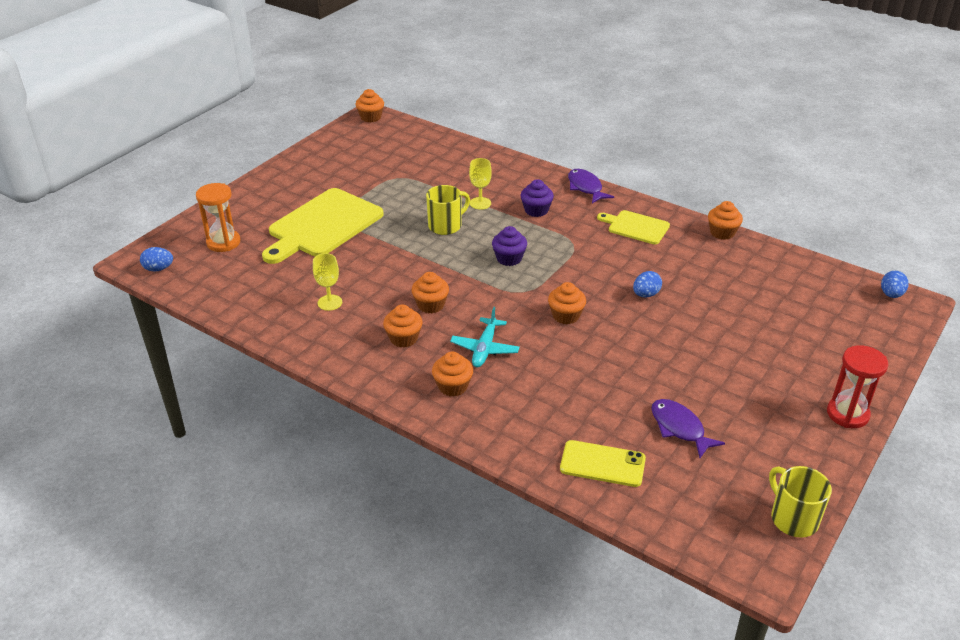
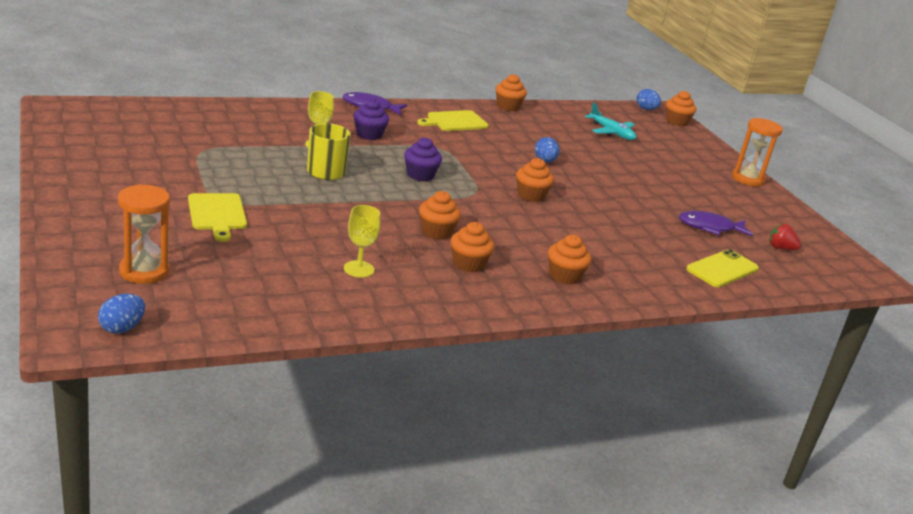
camera: 60 degrees left, 10 degrees down
(323, 225) = (217, 214): yellow cutting board -> yellow cutting board, size x0.54
(371, 117) = (63, 108): orange cupcake -> orange cupcake (676, 121)
(485, 349) = (531, 241): turquoise plane -> turquoise plane (611, 132)
(713, 487) = (780, 248): none -> red strawberry
(793, 518) = (830, 242): yellow mug -> none
(847, 414) = (747, 179): red hourglass -> orange hourglass

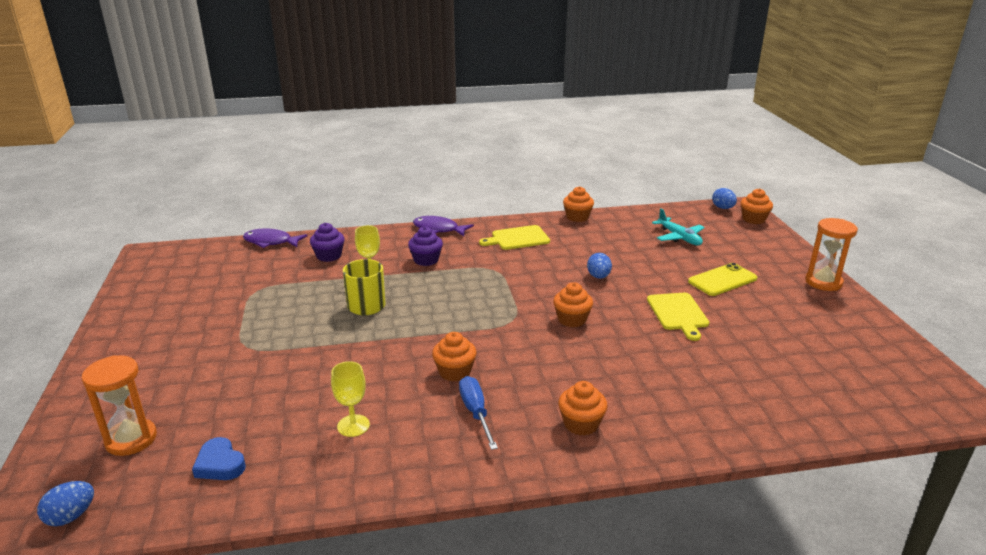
camera: 15 degrees right, 0 degrees up
(217, 214) = (237, 363): yellow cutting board -> yellow cutting board (678, 313)
(245, 293) = (220, 464): none -> blue heart
(420, 175) = (461, 303): purple cupcake -> purple cupcake (329, 256)
(468, 264) = (476, 413): orange cupcake -> blue screwdriver
(710, 227) = (768, 348): purple fish -> purple fish (271, 242)
(722, 269) = (773, 405): yellow phone -> yellow phone (722, 280)
(780, 248) = (851, 372): red strawberry -> none

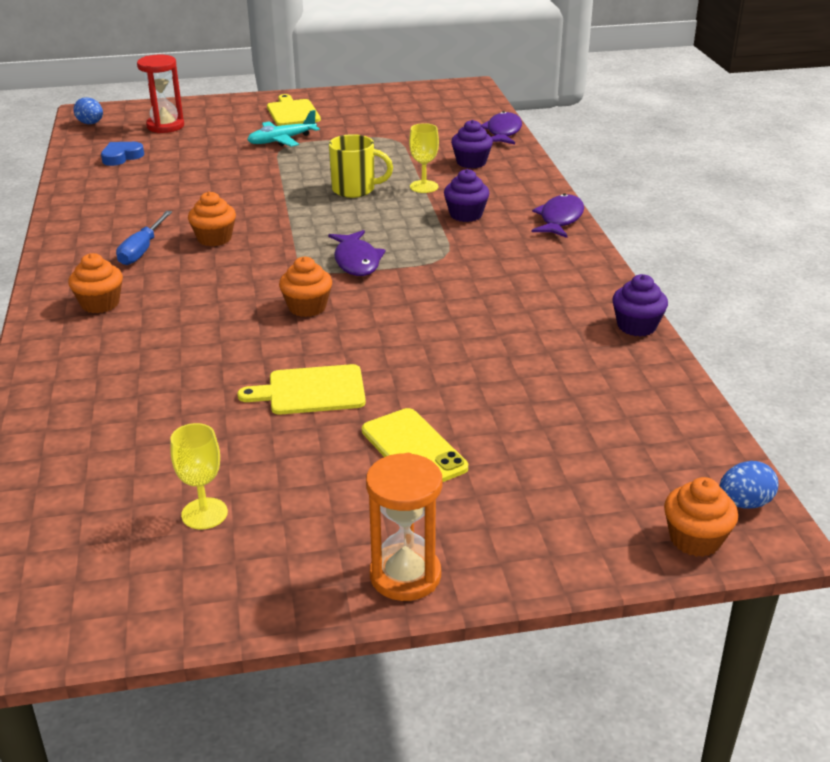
camera: 90 degrees right, 5 degrees up
(131, 439) = (165, 126): orange hourglass -> red hourglass
(353, 425) = (147, 198): yellow goblet -> yellow goblet (204, 513)
(476, 413) = (142, 250): blue screwdriver -> blue screwdriver turned 120 degrees clockwise
(499, 302) = (356, 261): none -> purple fish
(518, 238) = (542, 274): yellow cutting board -> yellow cutting board (292, 112)
(577, 217) = (636, 326): orange cupcake -> purple cupcake
(598, 276) = (423, 333): blue egg -> none
(679, 237) = (577, 424): turquoise plane -> turquoise plane (281, 140)

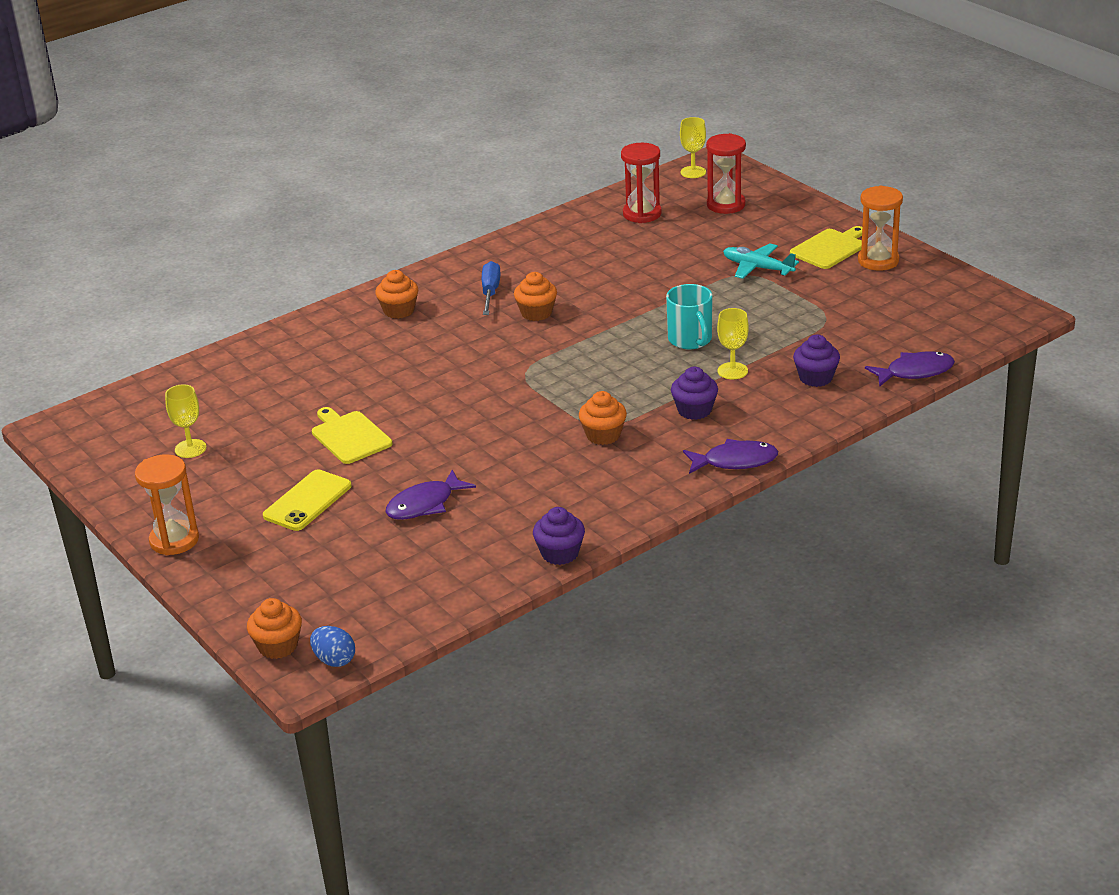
camera: 65 degrees right, 0 degrees up
(91, 123) = (693, 172): blue egg -> yellow goblet
(121, 157) = (642, 214): blue heart -> red hourglass
(142, 250) = (490, 292): blue screwdriver -> blue screwdriver turned 105 degrees clockwise
(307, 307) = (463, 393): orange cupcake -> orange cupcake (603, 435)
(335, 104) = (878, 261): none -> orange hourglass
(355, 189) = (690, 340): yellow mug -> turquoise mug
(356, 261) = (556, 387): purple fish -> purple fish (425, 504)

